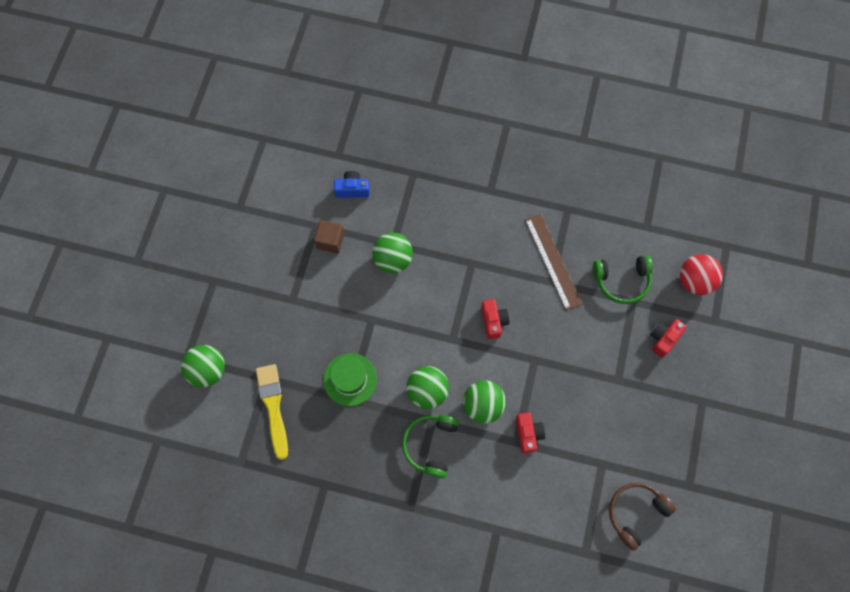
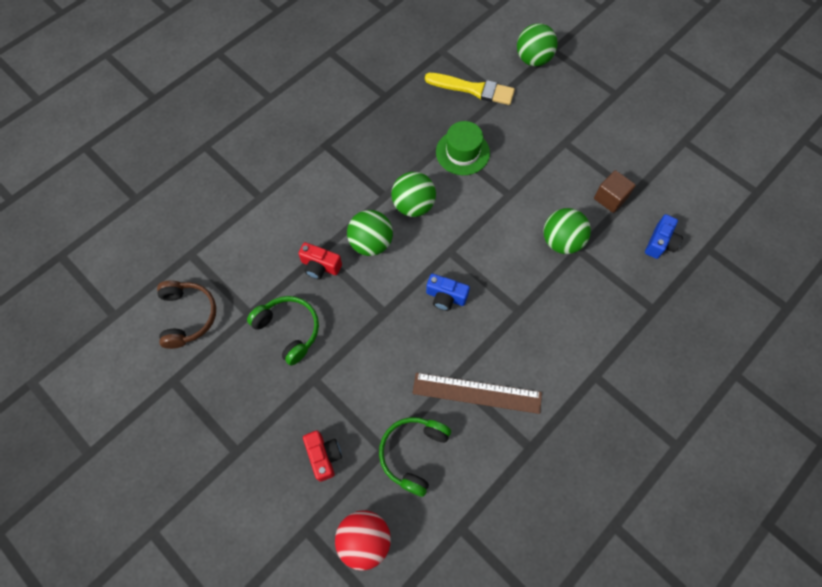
camera: 120 degrees right, 5 degrees down
(430, 445) = (365, 184): green headphones -> green headphones (289, 330)
(493, 321) = (445, 297): red camera -> blue camera

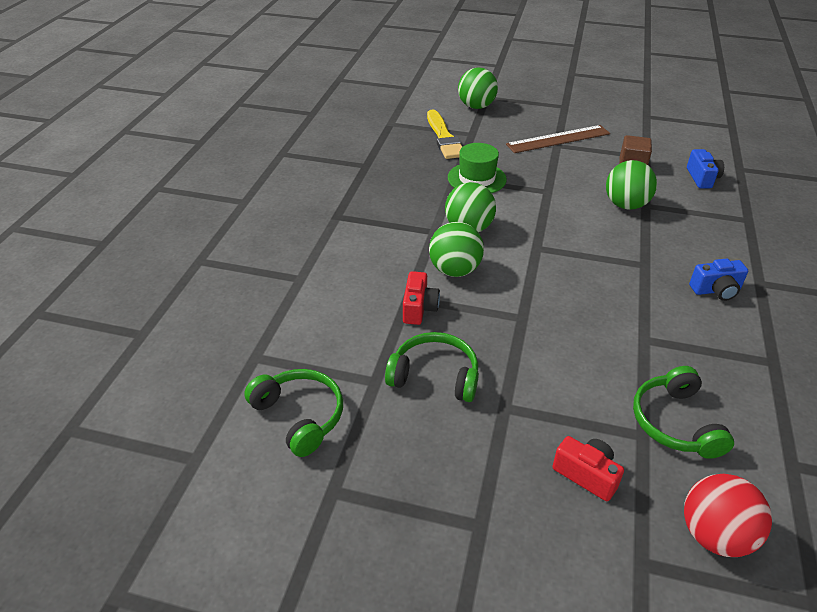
camera: 30 degrees left, 25 degrees down
(188, 316) = (300, 416): brown headphones -> green headphones
(320, 266) = (419, 308): red camera -> red camera turned 75 degrees counterclockwise
(445, 297) = (569, 282): blue camera -> blue camera (716, 290)
(473, 89) = (444, 138): yellow brush -> yellow brush turned 90 degrees clockwise
(477, 393) = (678, 342): brown ruler -> brown ruler (558, 139)

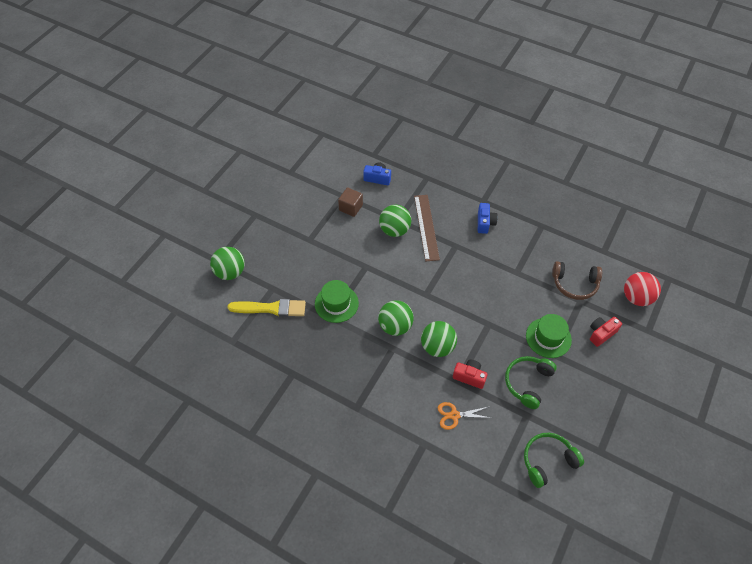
camera: 75 degrees left, 15 degrees up
(350, 301) = (454, 415): none -> orange scissors
(535, 394) = (548, 337): none -> green hat
(558, 139) = (301, 236): brown ruler -> brown ruler (426, 227)
(675, 423) = (574, 284): green headphones -> brown headphones

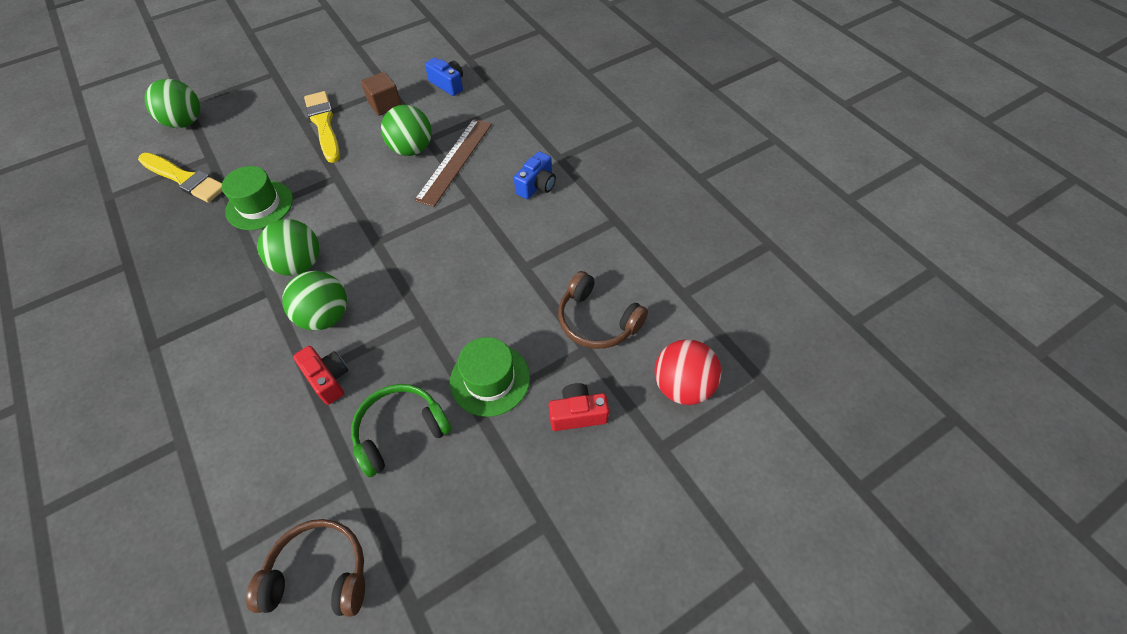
camera: 30 degrees right, 0 degrees up
(324, 236) = (324, 124): none -> yellow brush
(454, 415) = (257, 423): orange scissors -> none
(548, 461) = (319, 574): green headphones -> brown headphones

